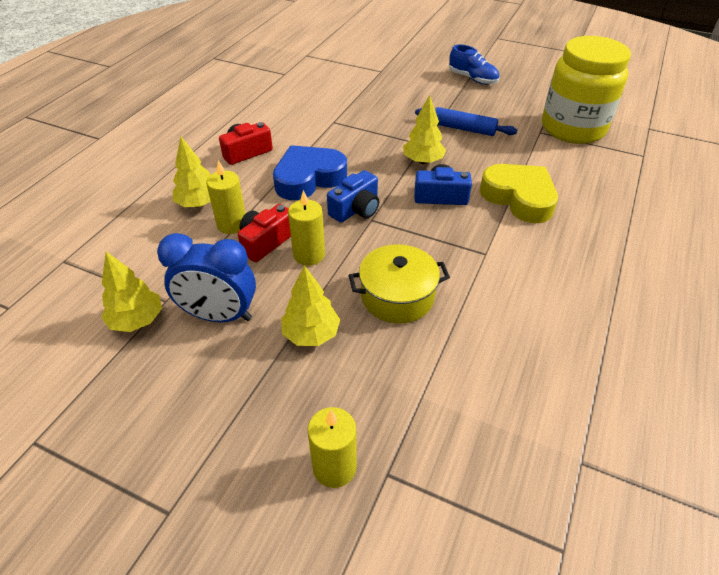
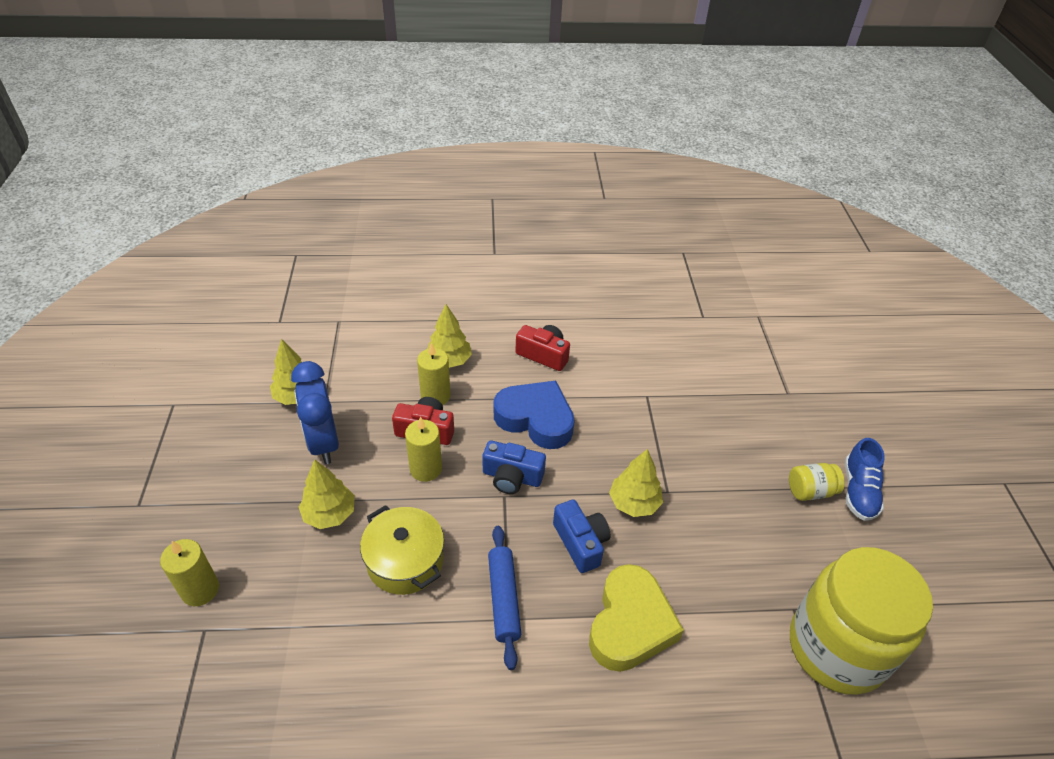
camera: 60 degrees right, 0 degrees up
(461, 93) = (810, 491): none -> yellow jar
(463, 129) = (731, 520): blue rolling pin -> blue rolling pin (503, 599)

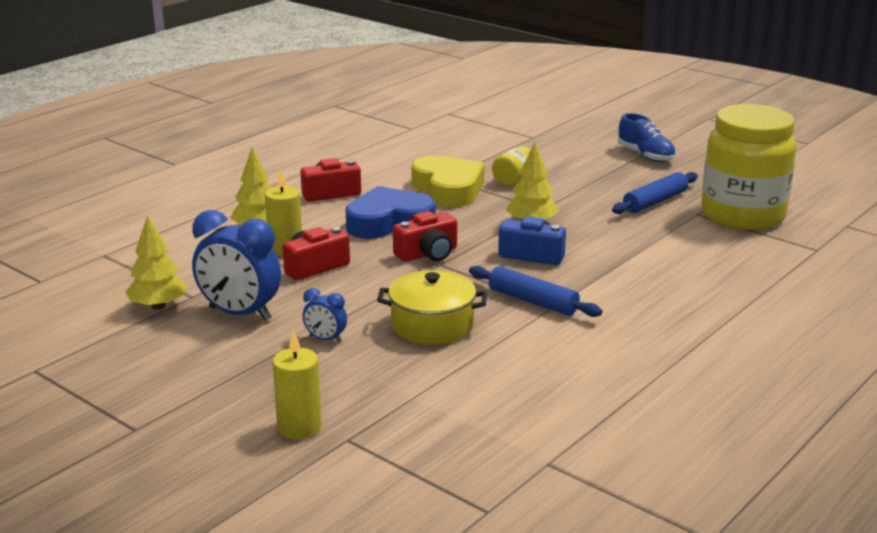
camera: 45 degrees left, 20 degrees down
(329, 514) = (325, 339): yellow tree -> blue clock
(425, 469) = (355, 282): yellow candle -> none
(512, 477) = (428, 254): blue camera -> red camera
(630, 624) = (626, 267): yellow heart -> yellow heart (448, 189)
(777, 560) = (655, 202): none -> blue rolling pin
(810, 491) = (621, 168): yellow jar -> yellow jar (513, 180)

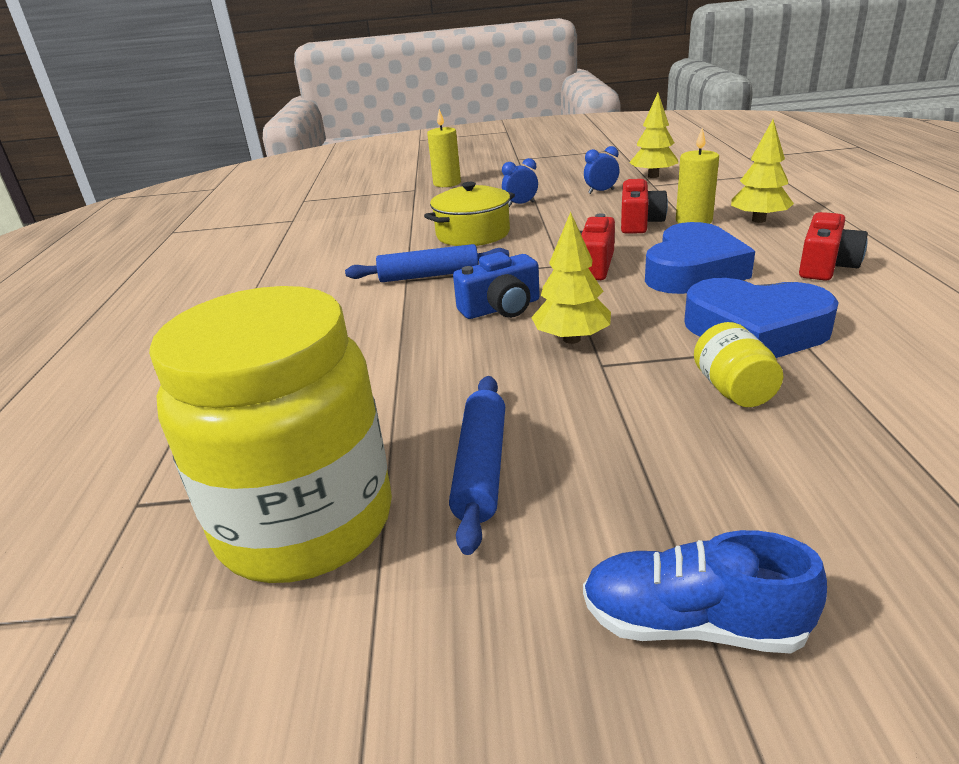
camera: 140 degrees right, 5 degrees up
(240, 314) = (601, 191): blue clock -> blue clock, size x0.49
(448, 189) = (755, 331): yellow heart -> blue heart

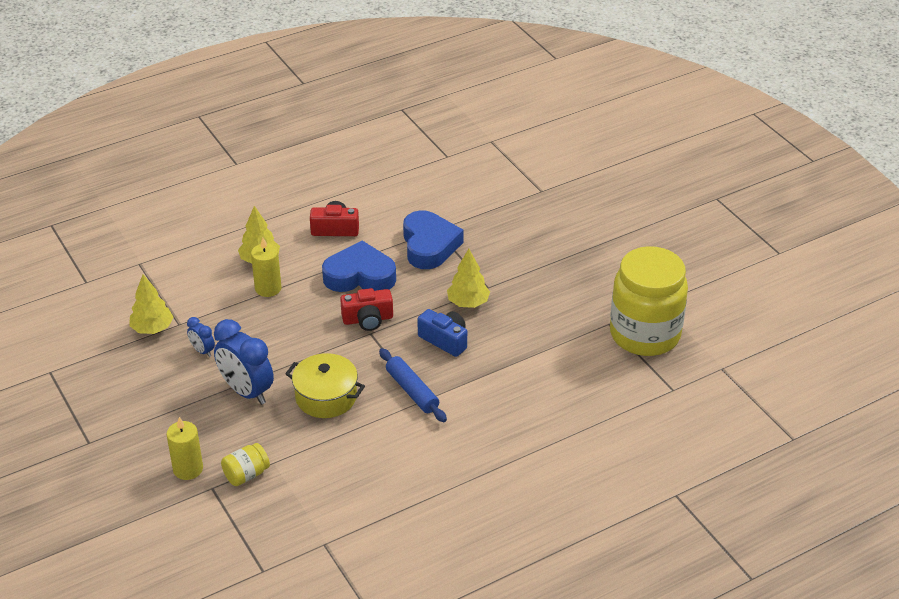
camera: 120 degrees left, 10 degrees up
(481, 467) = (585, 300): blue rolling pin -> none
(520, 204) = (246, 392): blue clock -> blue clock, size x2.06
(639, 223) = (278, 313): red camera -> none
(692, 624) = (621, 239): blue shoe -> none
(733, 390) = (488, 246): yellow jar -> yellow jar (246, 474)

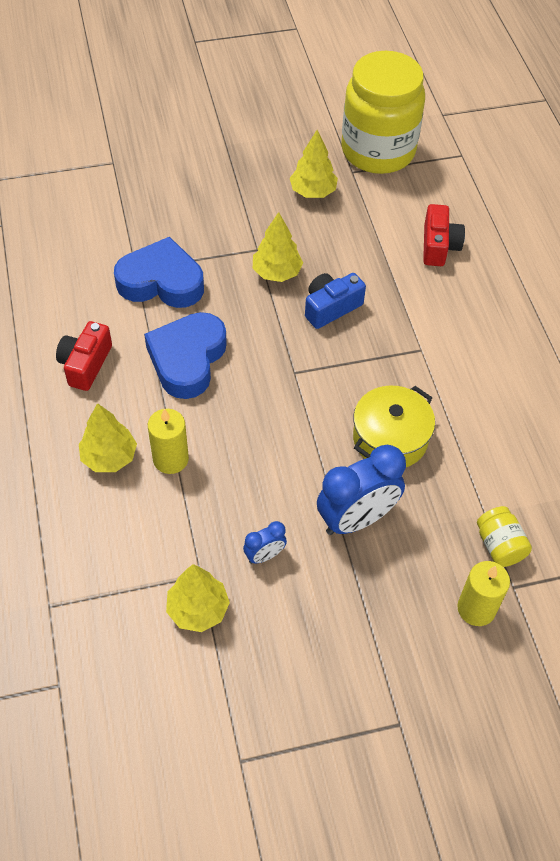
camera: 75 degrees left, 15 degrees up
(368, 319) = (270, 369): red camera -> red camera (439, 246)
(412, 391) = (404, 356): blue rolling pin -> none
(570, 305) = (313, 192): none -> yellow tree

